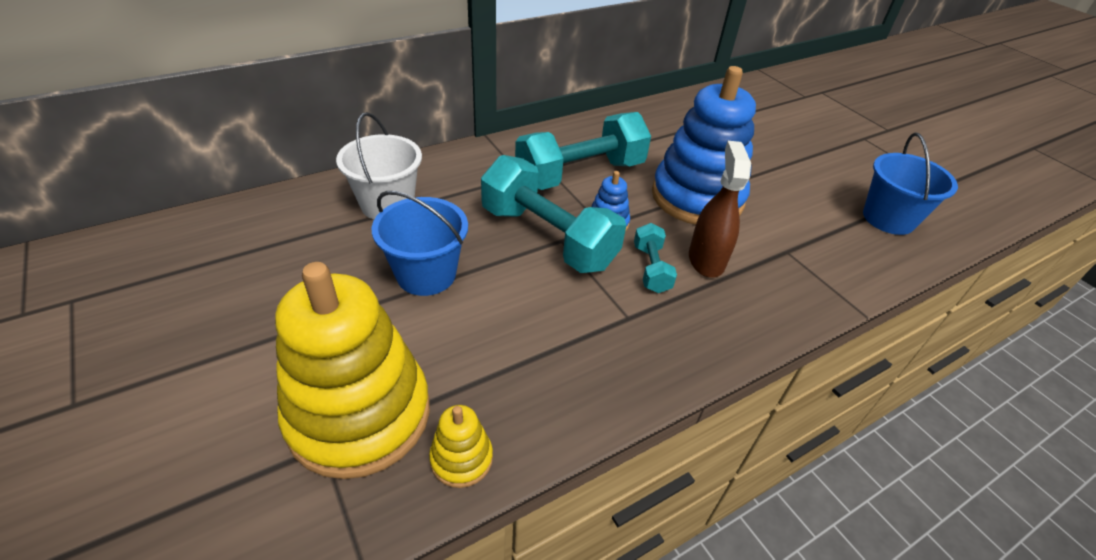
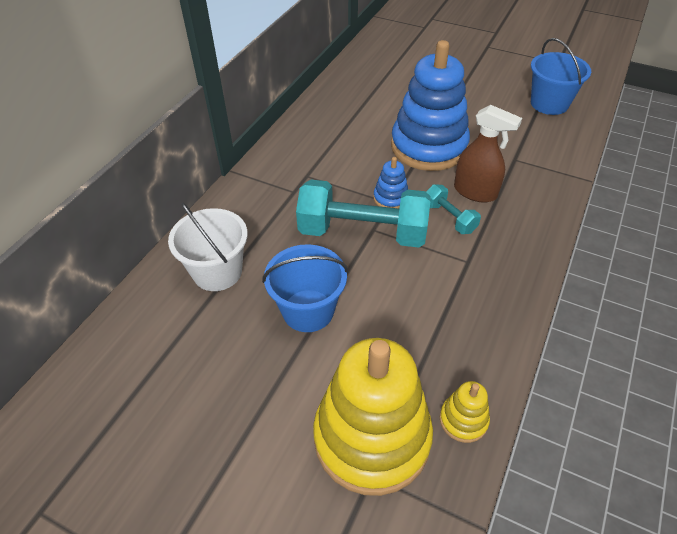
camera: 30 degrees left, 5 degrees up
(580, 174) = (335, 169): turquoise dumbbell -> none
(706, 259) = (475, 192): brown spray bottle -> brown spray bottle turned 150 degrees clockwise

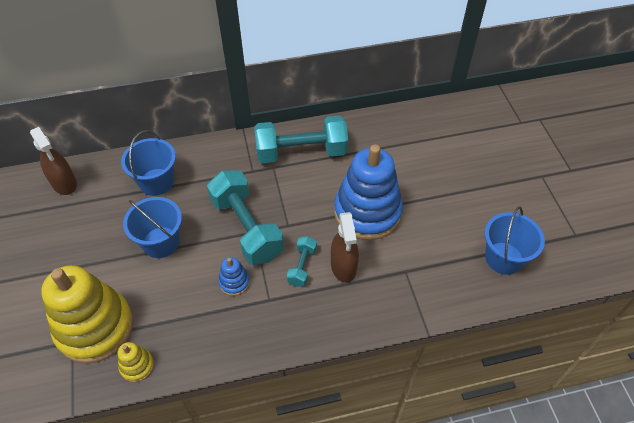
camera: 50 degrees right, 5 degrees up
(110, 362) = (64, 183): none -> brown spray bottle
(217, 272) = (156, 182): white bucket -> blue bucket
(311, 149) = (301, 152): none -> turquoise dumbbell
(390, 198) = (292, 223): blue stacking toy -> blue stacking toy (234, 282)

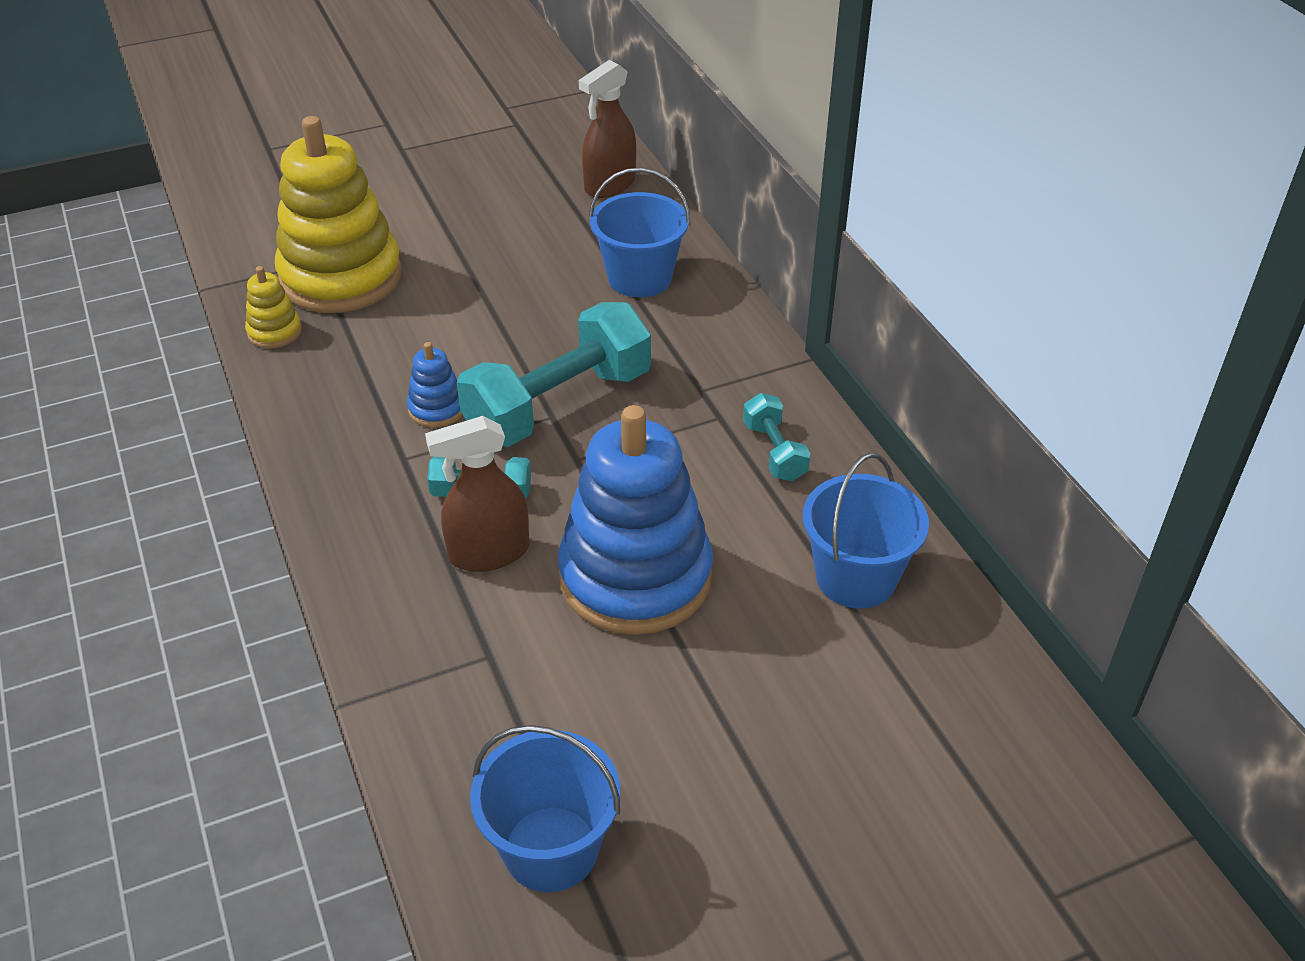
camera: 80 degrees right, 10 degrees down
(161, 242) = (509, 309): blue bucket -> blue bucket (856, 577)
(301, 152) = (774, 452): turquoise dumbbell -> turquoise dumbbell, size x0.48

